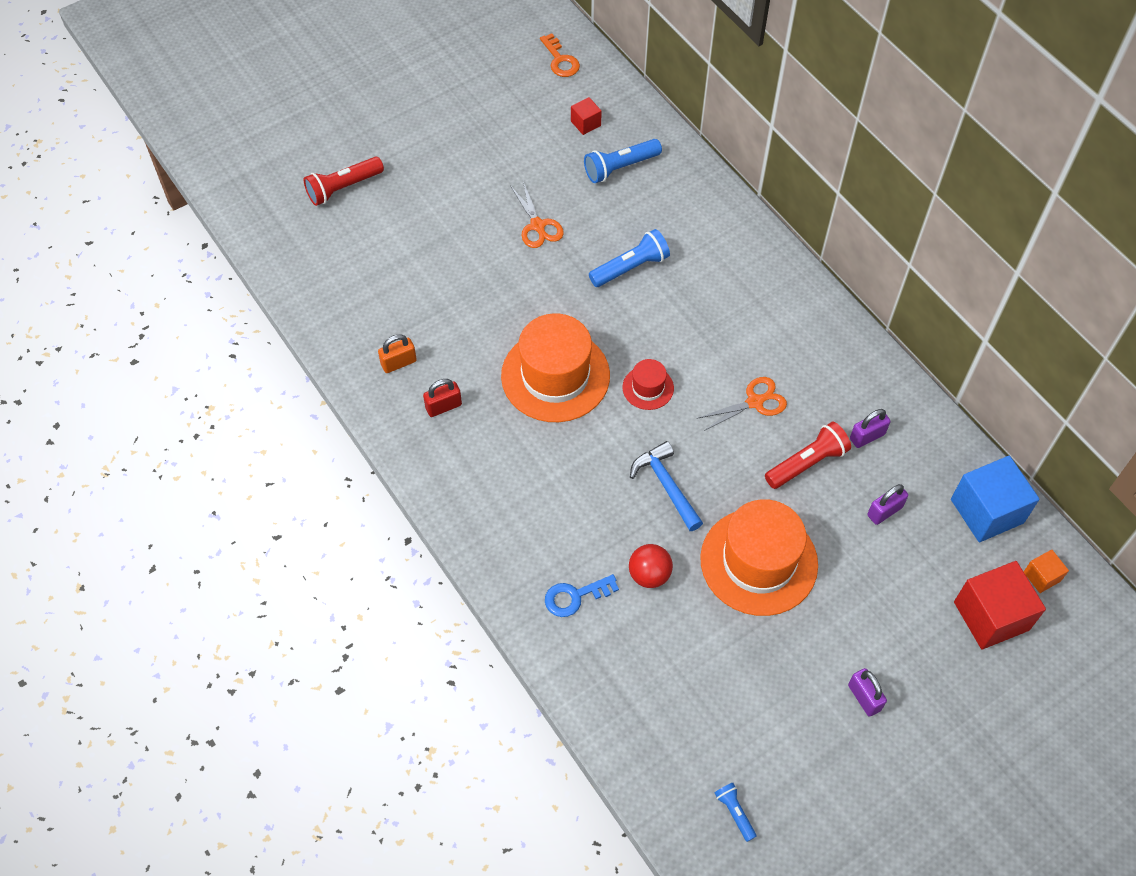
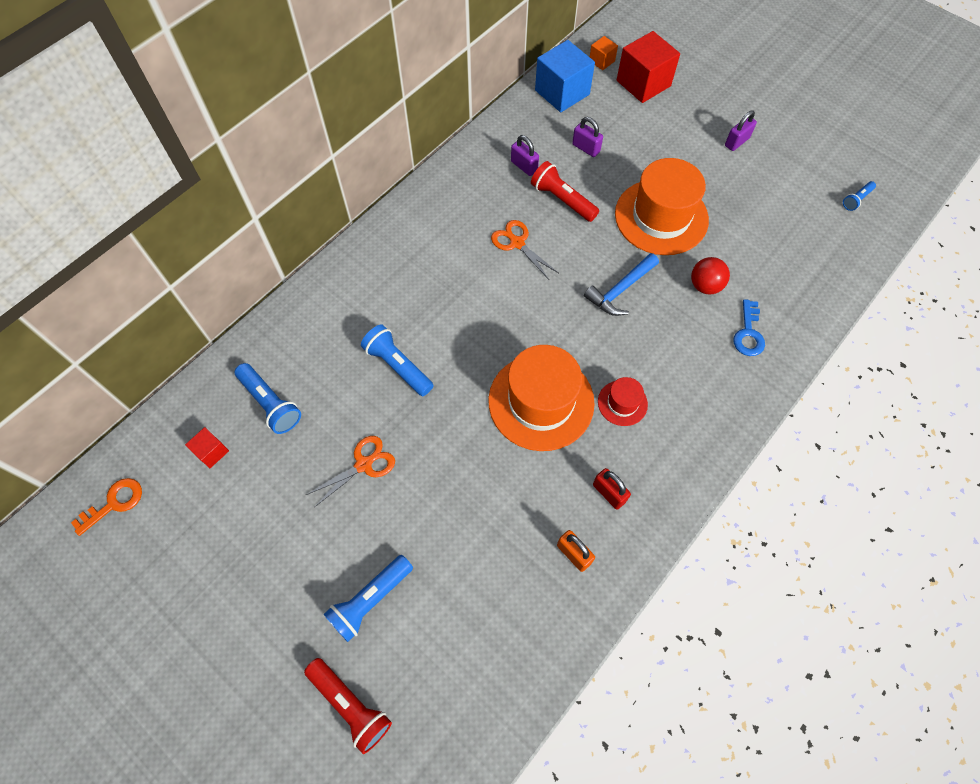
camera: 105 degrees left, 5 degrees up
(417, 212) = (370, 600): none -> blue flashlight
(575, 597) = (748, 333): blue key -> blue key turned 45 degrees clockwise
(648, 388) = (529, 323): red hat -> red hat (622, 403)

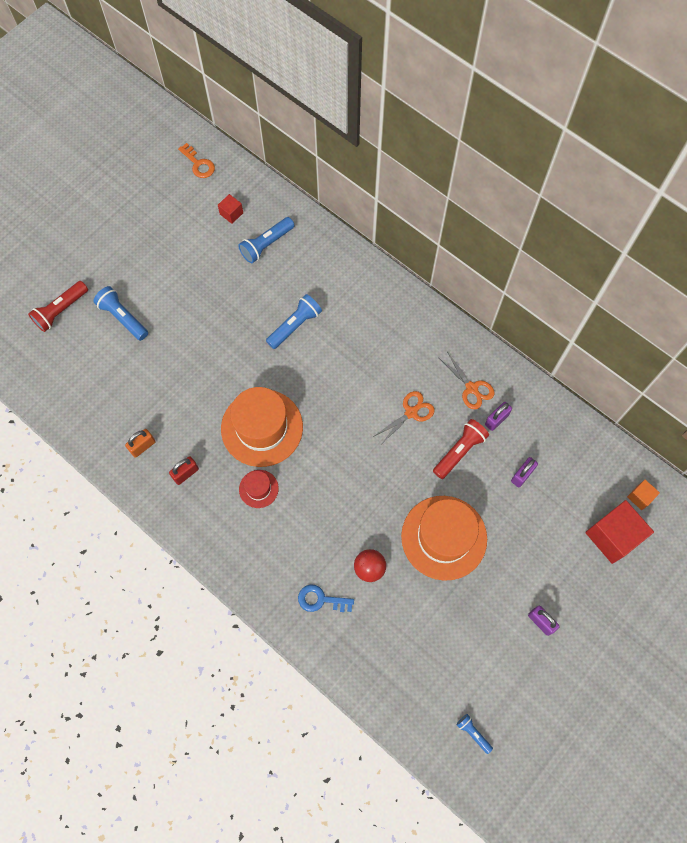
camera: 90 degrees right, 5 degrees up
(364, 464) = (217, 308): orange scissors -> orange scissors (472, 388)
(562, 92) = (592, 456): blue cube -> none
(620, 290) = (364, 495): blue hammer -> none

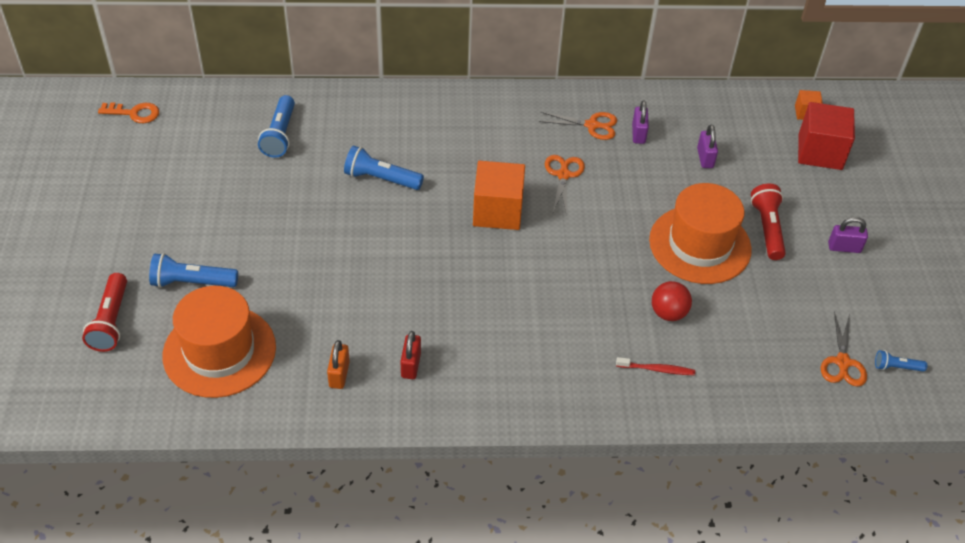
camera: 45 degrees left, 20 degrees down
(231, 213) = (215, 132): red cube -> none
(258, 489) = (497, 326): red hat -> none
(262, 428) = (443, 276): orange hat -> orange hat (219, 351)
(295, 326) = (381, 179): blue flashlight -> blue flashlight turned 75 degrees counterclockwise
(320, 600) = (657, 369): blue key -> red toothbrush
(341, 407) = (497, 211): none -> orange cube
(441, 698) = (842, 362): none -> orange scissors
(459, 451) = (636, 175): red flashlight -> red flashlight (767, 229)

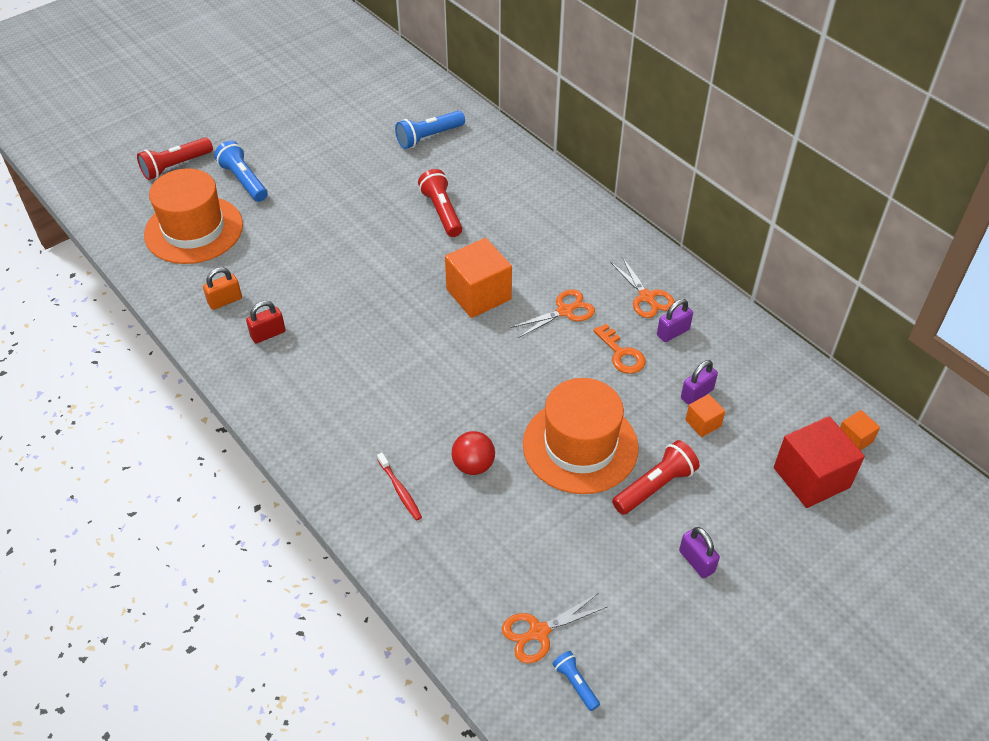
camera: 55 degrees right, 0 degrees up
(135, 113) = (372, 63): orange key -> orange key (621, 354)
(381, 179) = (442, 212): blue flashlight -> red flashlight
(733, 171) = (703, 423): none -> orange cube

